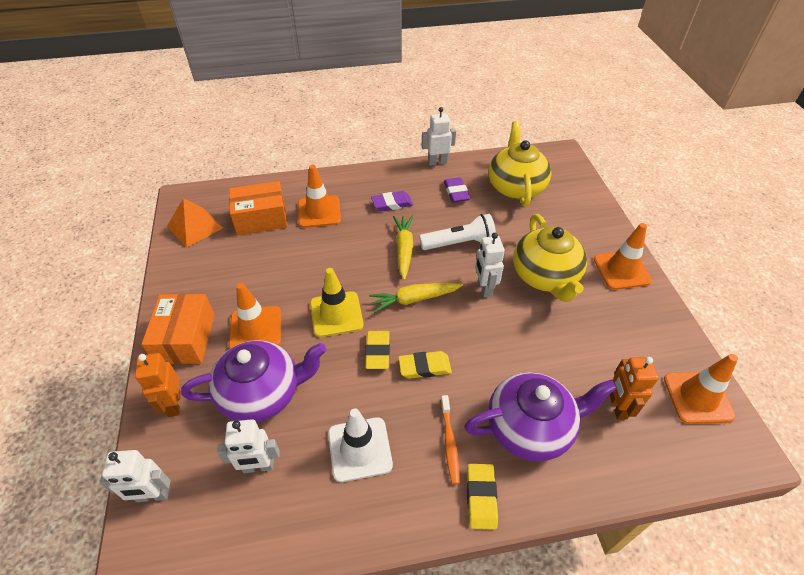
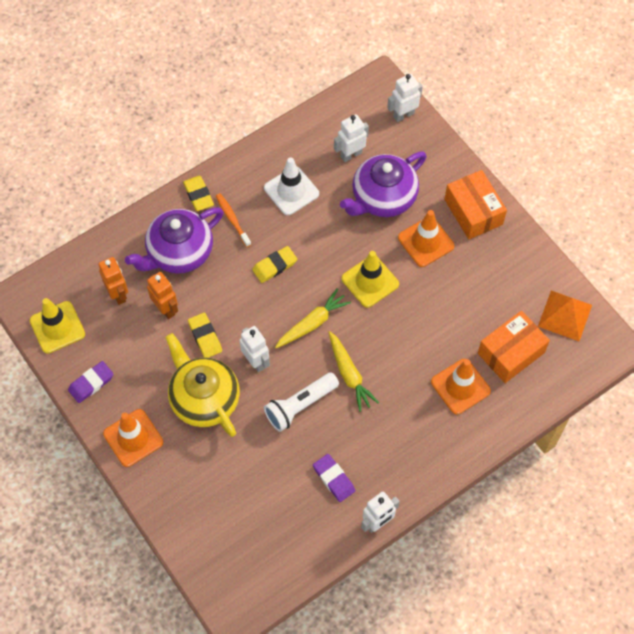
camera: 155 degrees right, 15 degrees up
(174, 404) = (438, 166): orange robot -> orange robot (166, 309)
(377, 352) = (317, 263): yellow eraser -> yellow eraser (205, 337)
(392, 204) = (393, 431): purple eraser -> purple eraser (91, 383)
(515, 187) = (271, 518): yellow teapot -> none
(698, 397) = (57, 327): orange traffic cone -> yellow traffic cone

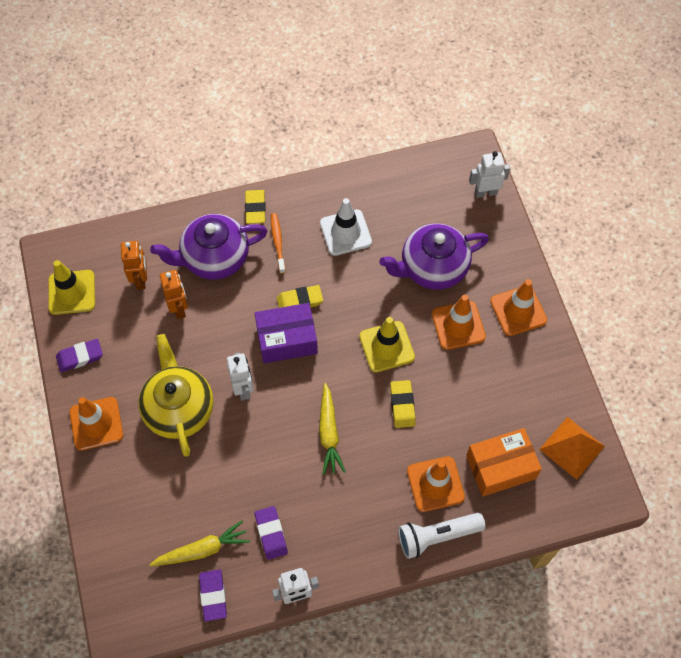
camera: 20 degrees right, 0 degrees up
(205, 337) = (205, 348): yellow eraser -> yellow eraser (402, 405)
(277, 304) = (287, 339): none -> purple box
(300, 405) = (268, 447): white flashlight -> white flashlight (437, 536)
(304, 550) = (213, 596): none -> purple eraser
(312, 323) = (313, 369): yellow carrot -> yellow carrot (202, 549)
(351, 154) = (418, 215): white robot -> none
(473, 212) = (518, 311): orange box -> orange traffic cone

